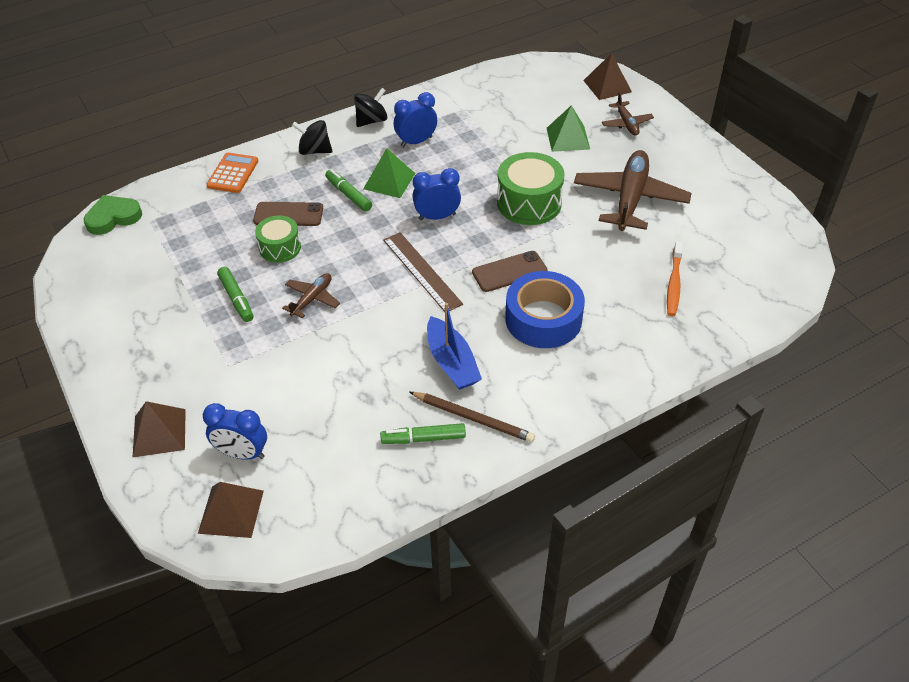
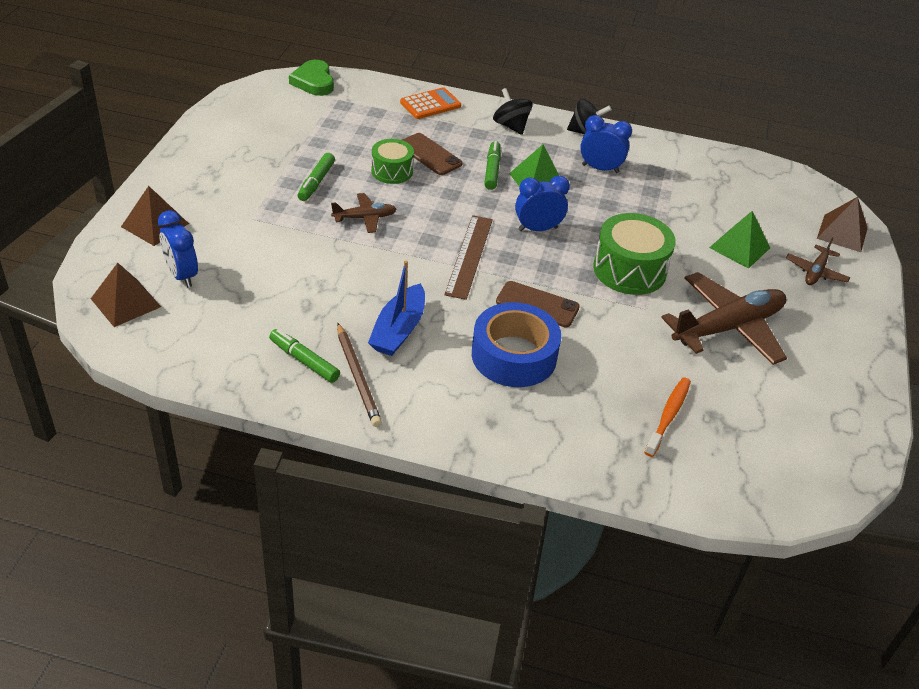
camera: 40 degrees right, 5 degrees down
(113, 217) = (314, 82): green heart -> green heart turned 120 degrees counterclockwise
(437, 217) = (537, 229): blue clock -> blue clock turned 45 degrees counterclockwise
(674, 284) = (668, 416): orange toothbrush -> orange toothbrush turned 150 degrees clockwise

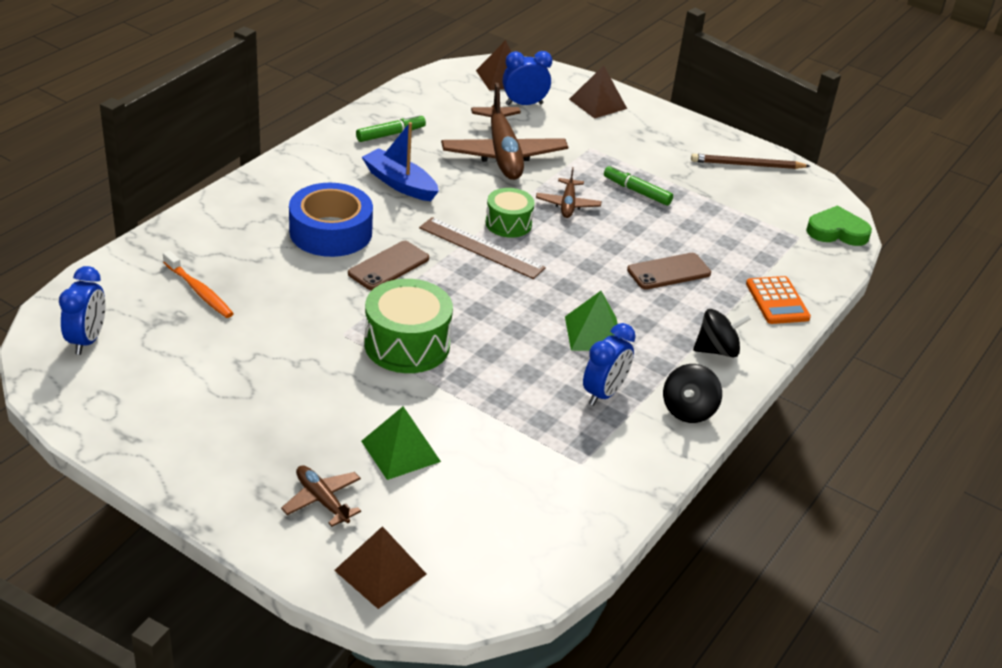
camera: 110 degrees right, 5 degrees down
(358, 377) = (357, 152): brown pencil -> brown pencil (747, 165)
(392, 171) = (643, 239): green drum -> green drum (508, 223)
(492, 170) = (625, 307): green marker -> none
(537, 229) = (505, 305): blue clock -> blue clock (87, 340)
(728, 328) = (279, 379): brown plane -> brown plane (503, 154)

